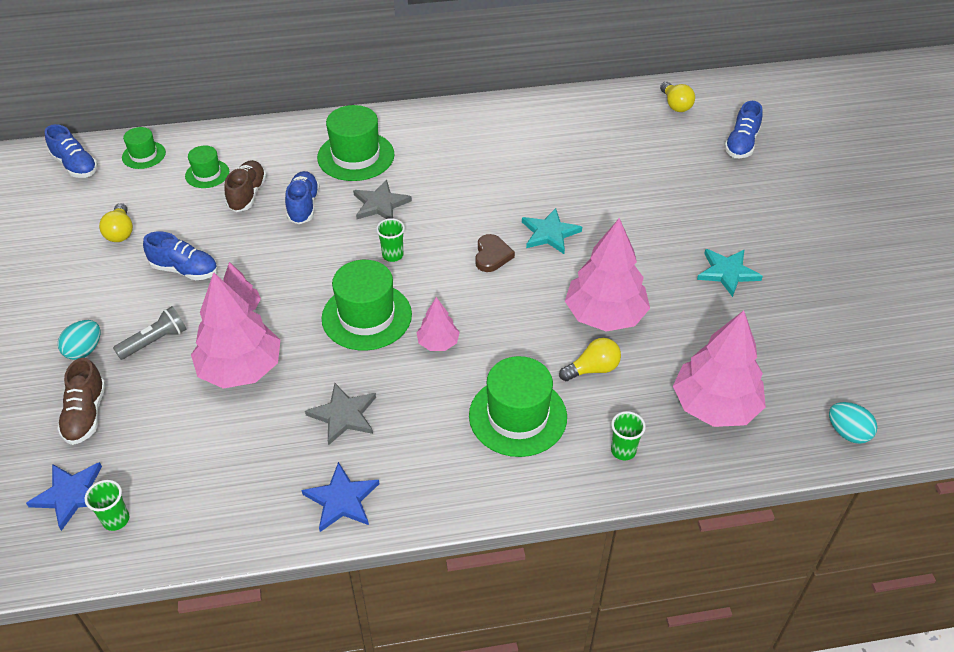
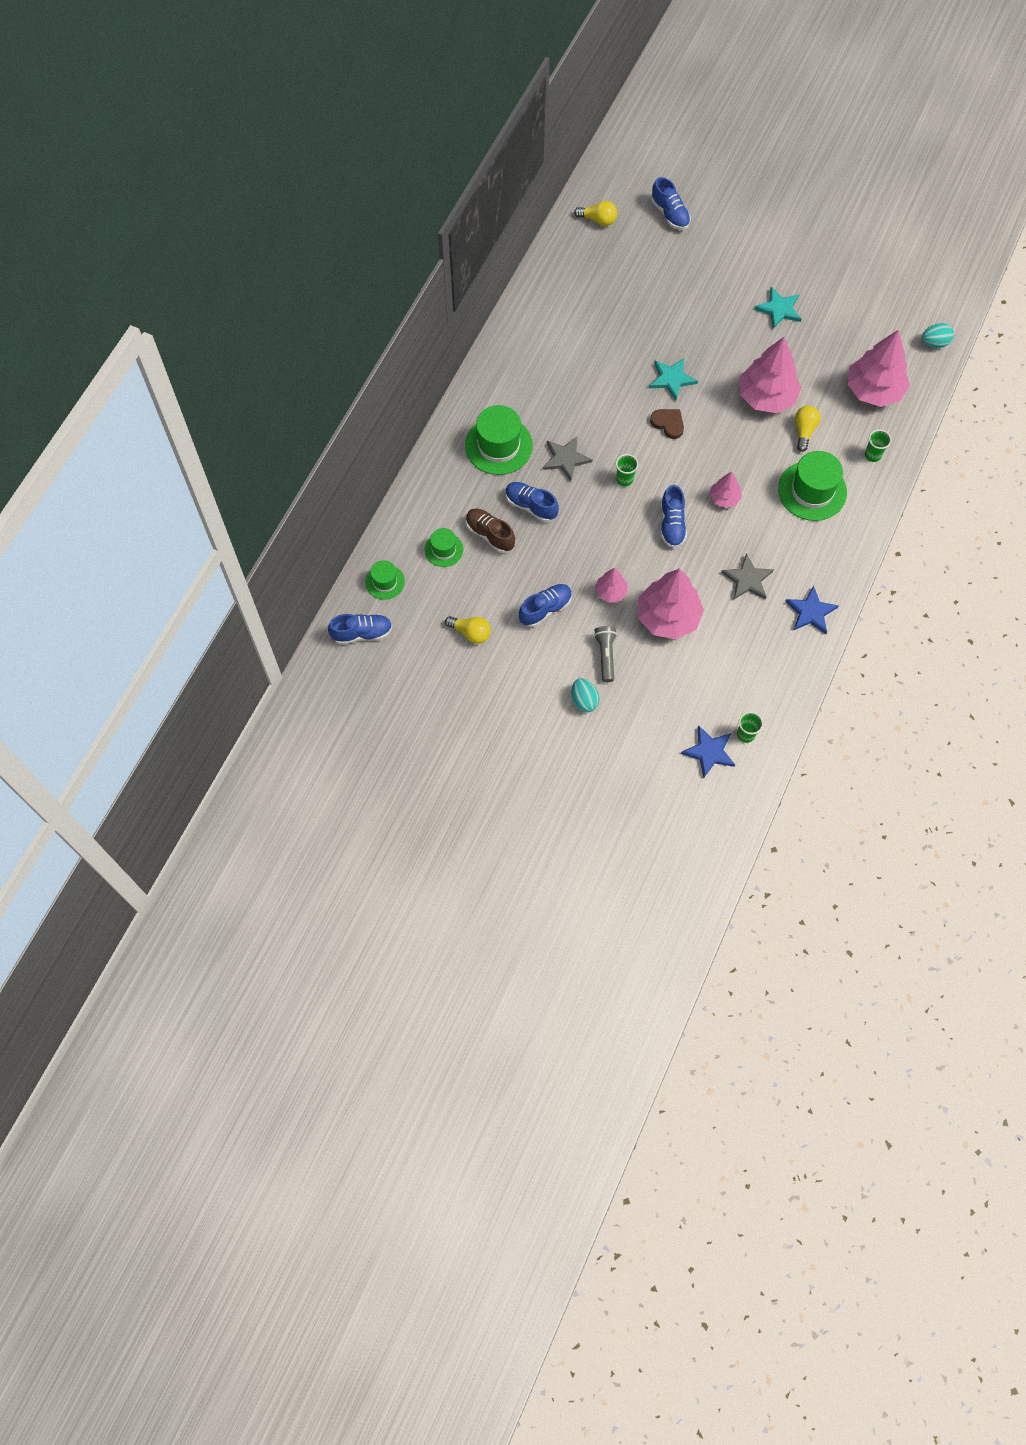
camera: 55 degrees left, 20 degrees up
(86, 415) = (646, 720): brown shoe -> none
(366, 316) = (672, 524): green hat -> blue shoe

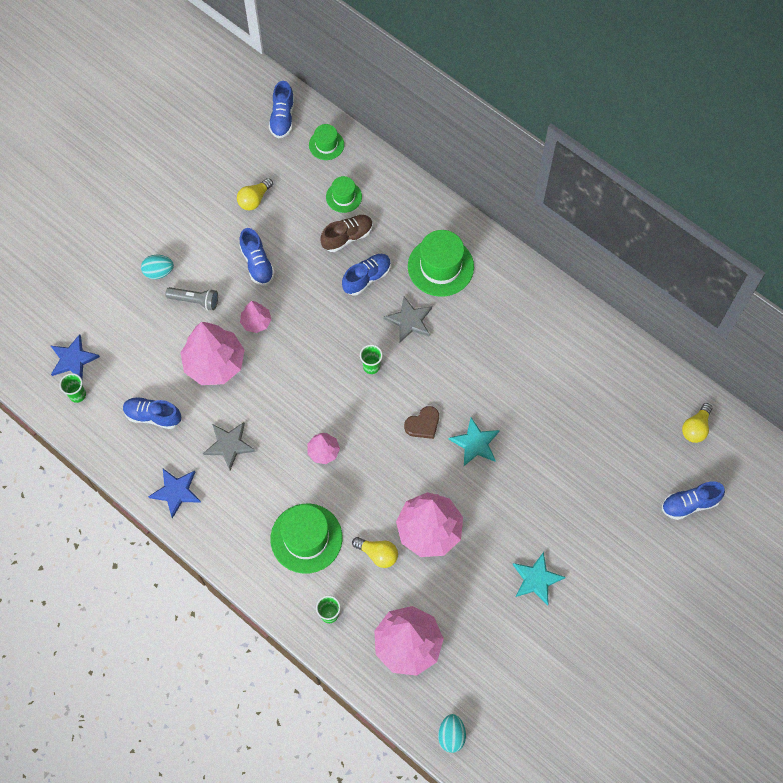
camera: 105 degrees right, 0 degrees up
(672, 524) = (309, 395): blue shoe -> blue shoe (153, 416)

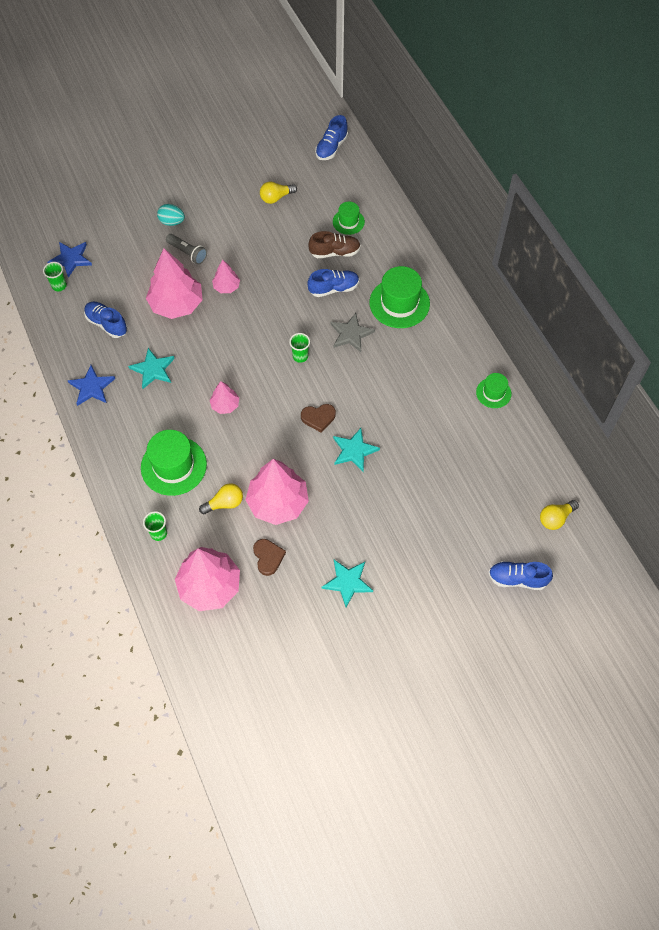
camera: 25 degrees right, 5 degrees down
(229, 445) = (153, 369): grey star -> turquoise star
(257, 264) = (252, 245): blue shoe -> none
(326, 145) = (355, 179): green hat -> green hat (493, 393)
(378, 554) = (225, 503): yellow light bulb -> yellow light bulb turned 75 degrees counterclockwise
(448, 589) = (268, 557): none -> brown heart
(451, 735) = (205, 677): turquoise egg -> none

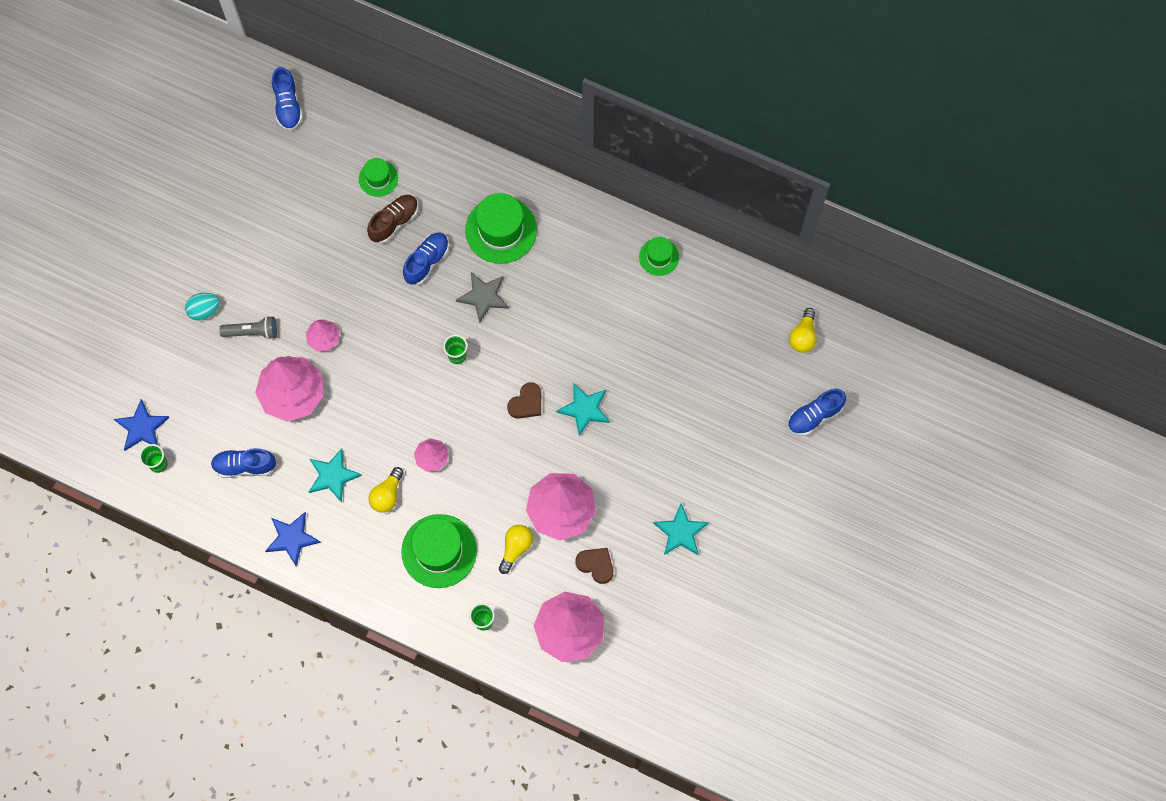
camera: 40 degrees left, 10 degrees up
(276, 198) = (283, 205): yellow light bulb -> yellow light bulb (387, 495)

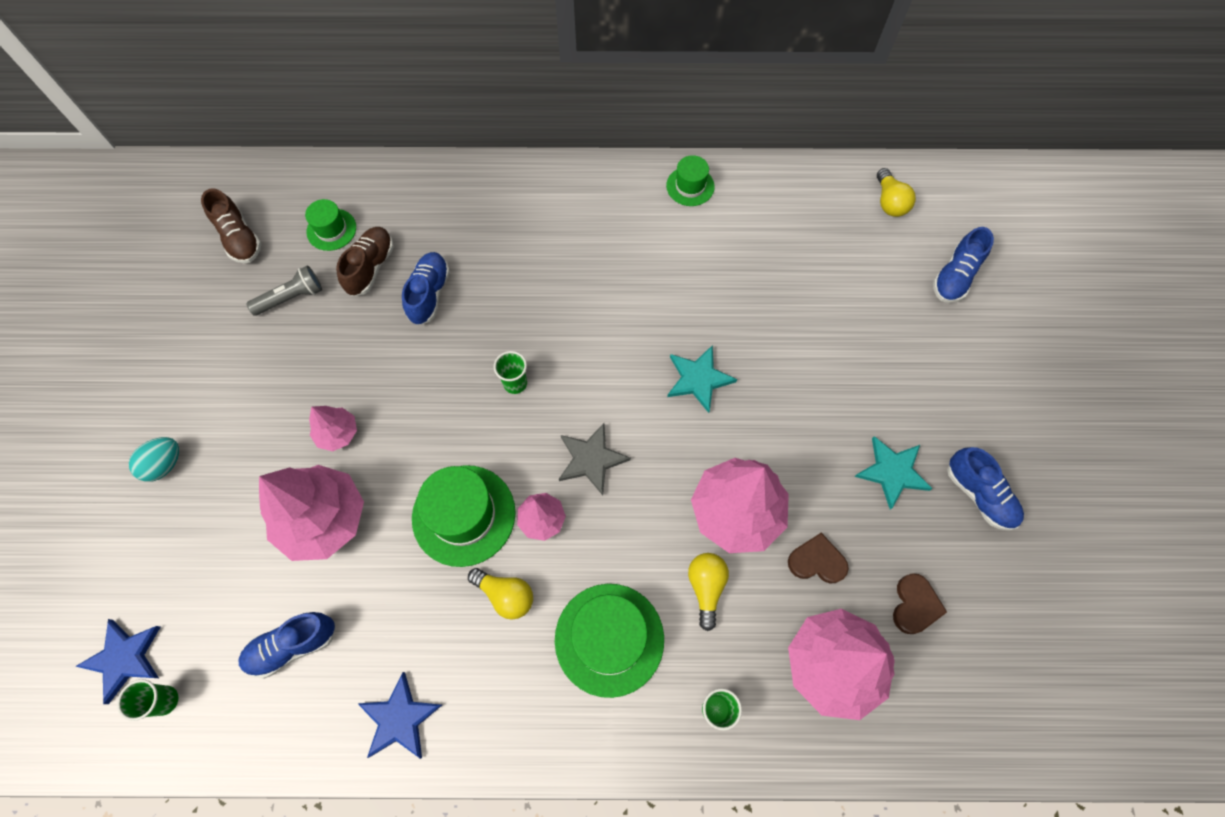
camera: 25 degrees left, 5 degrees down
(252, 331) = (239, 464): grey flashlight -> grey flashlight (291, 297)
(288, 105) = (191, 196): blue shoe -> blue shoe (979, 495)
(310, 157) = (239, 238): none -> brown shoe
(333, 476) = (421, 603): turquoise star -> none
(387, 495) = (505, 595): yellow light bulb -> yellow light bulb turned 60 degrees counterclockwise
(483, 297) = (515, 305): grey star -> grey star (591, 459)
(501, 230) = (500, 227): green hat -> green hat (464, 515)
(526, 403) = (626, 402): brown heart -> brown heart (914, 605)

